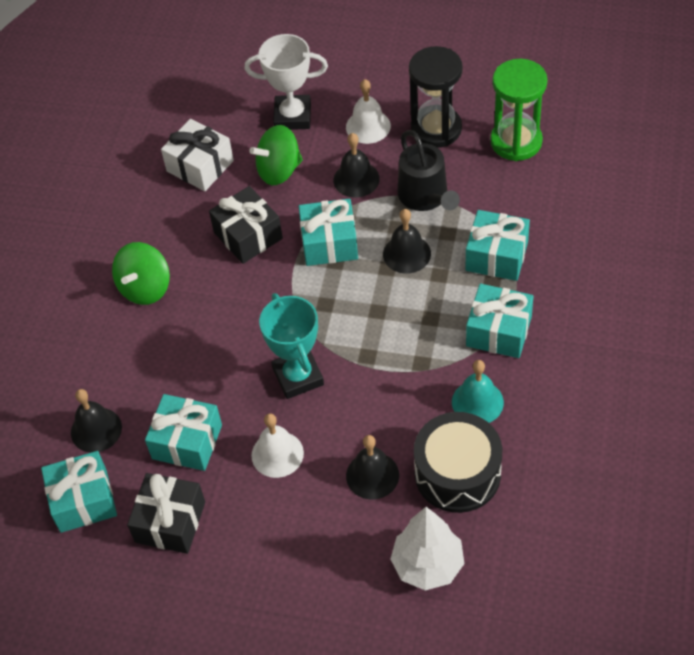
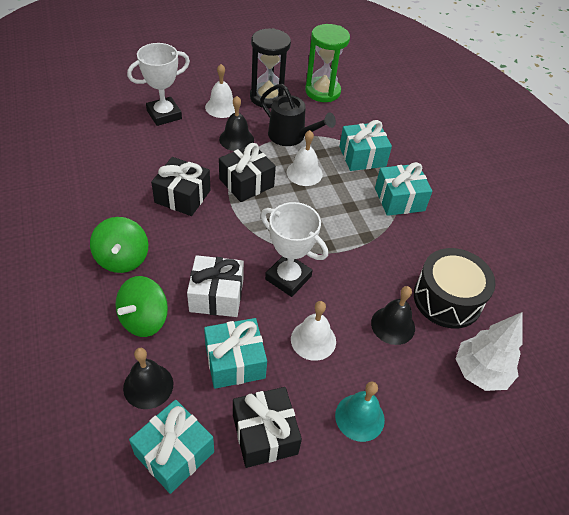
camera: 40 degrees left, 5 degrees down
(200, 166) = (114, 163): white gift -> white gift (216, 295)
(279, 170) = (177, 149): green spinning top -> green spinning top (144, 319)
(298, 376) = (288, 278): turquoise trophy -> white trophy
(329, 243) = (246, 183): turquoise gift -> black gift
(406, 254) = (304, 173): black bell -> white bell
(477, 402) = (422, 247): turquoise bell -> turquoise bell (359, 417)

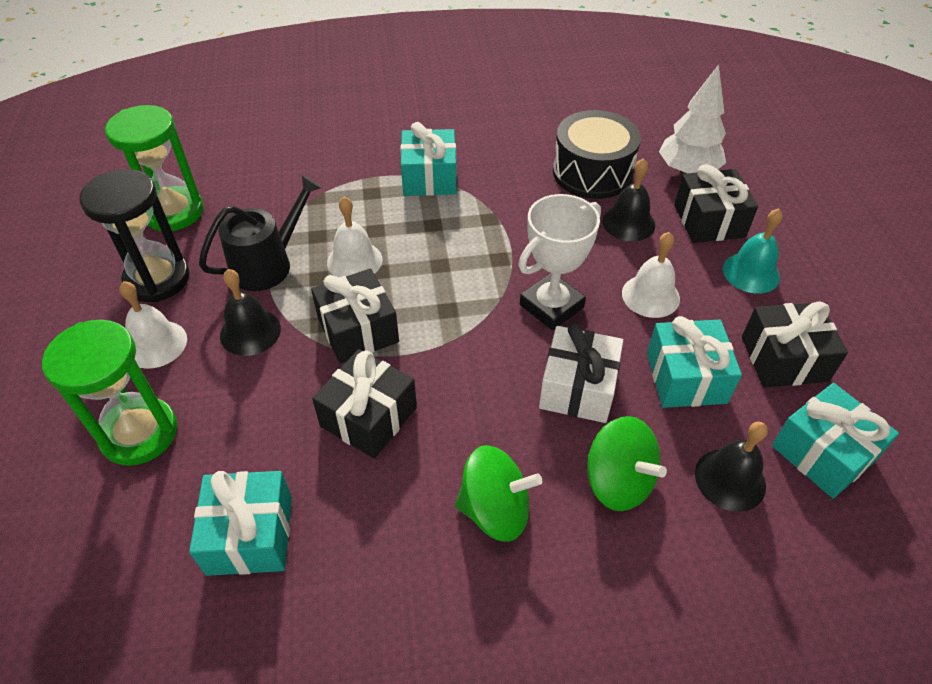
camera: 75 degrees left, 0 degrees up
(164, 115) = (139, 433): white trophy -> green hourglass
(362, 156) = (338, 196): turquoise gift -> turquoise gift (250, 535)
(416, 387) = (709, 221): none -> black gift

